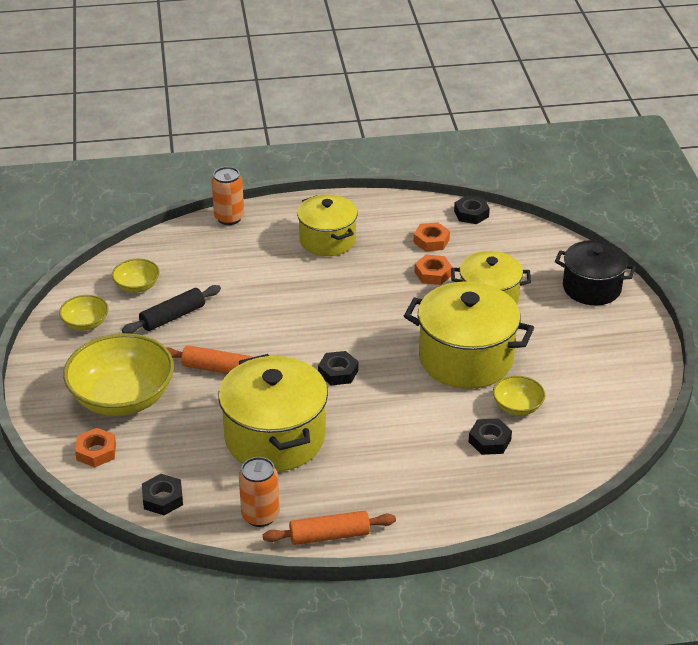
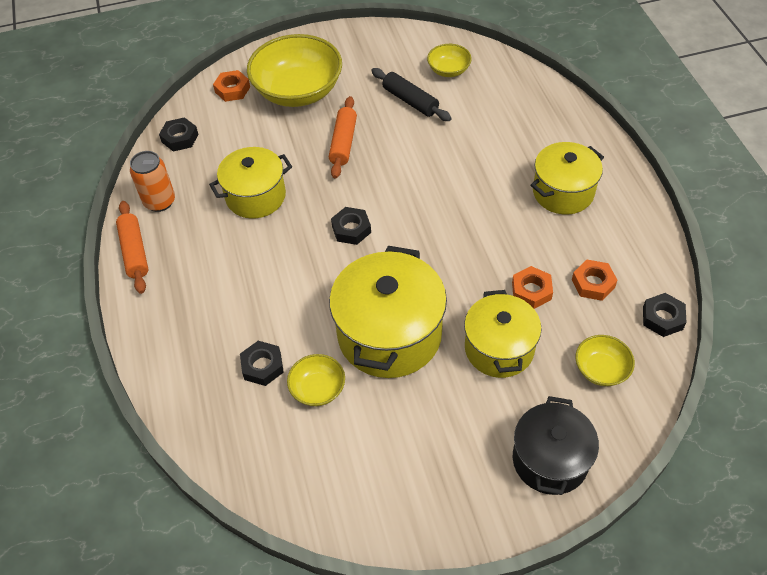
camera: 85 degrees right, 15 degrees up
(85, 323) = (390, 50): yellow bowl -> yellow bowl (601, 369)
(229, 218) = (574, 111): orange can -> none
(275, 438) = (256, 196): yellow pot -> yellow pot, size x0.66

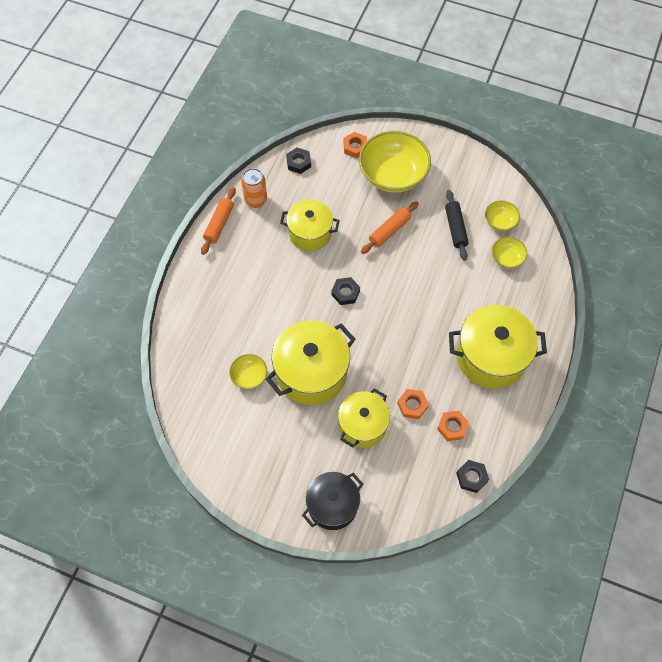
camera: 35 degrees right, 10 degrees up
(262, 366) = (232, 342): black nut -> none
(563, 192) = (491, 357): yellow pot -> yellow pot, size x1.52
(601, 369) = (407, 479): yellow bowl -> yellow bowl (507, 258)

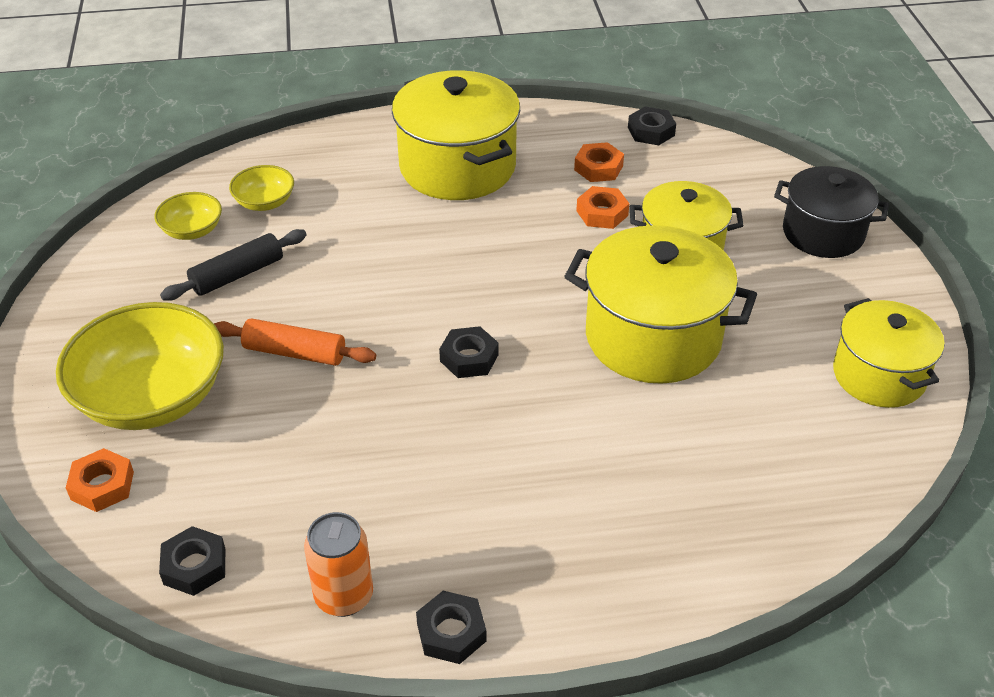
camera: 120 degrees left, 20 degrees down
(219, 224) = (451, 632): orange rolling pin -> black nut
(249, 376) = (732, 411): yellow bowl -> none
(310, 233) = (373, 462): yellow pot -> yellow pot (879, 375)

